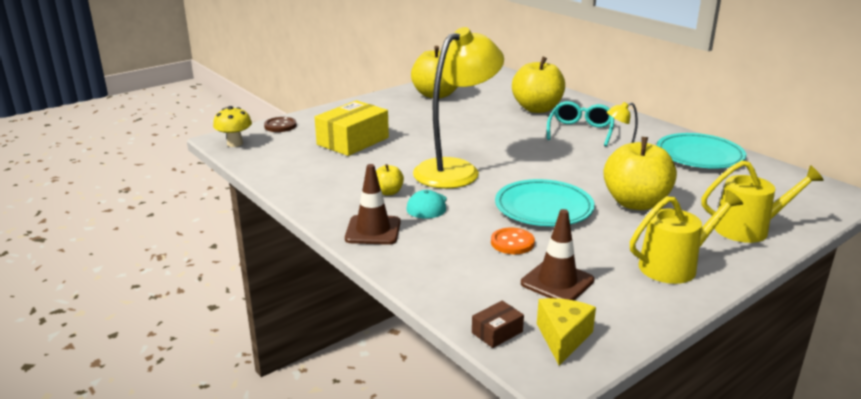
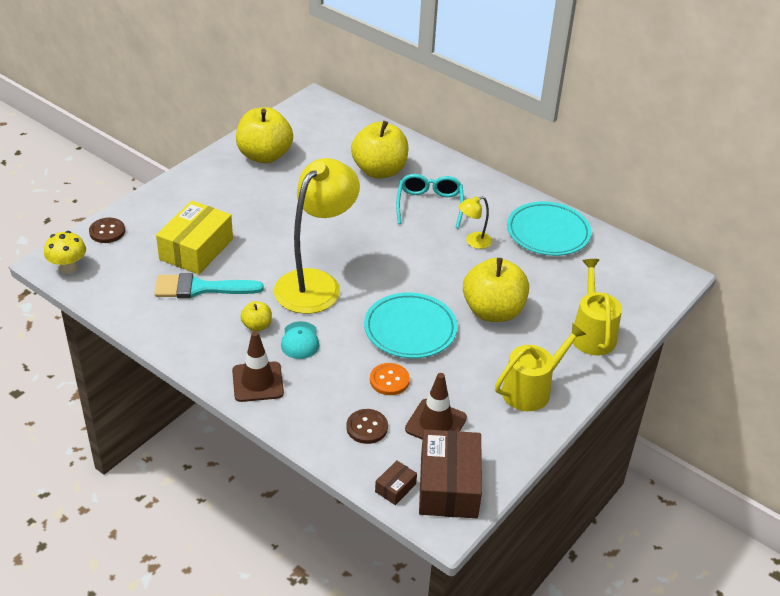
camera: 15 degrees left, 15 degrees up
(345, 164) = (200, 288): none -> turquoise brush
(477, 277) = (367, 427): none -> brown button
(562, 338) = (449, 485): yellow cheese -> brown box
(747, 229) = (592, 334): yellow watering can -> yellow watering can turned 75 degrees counterclockwise

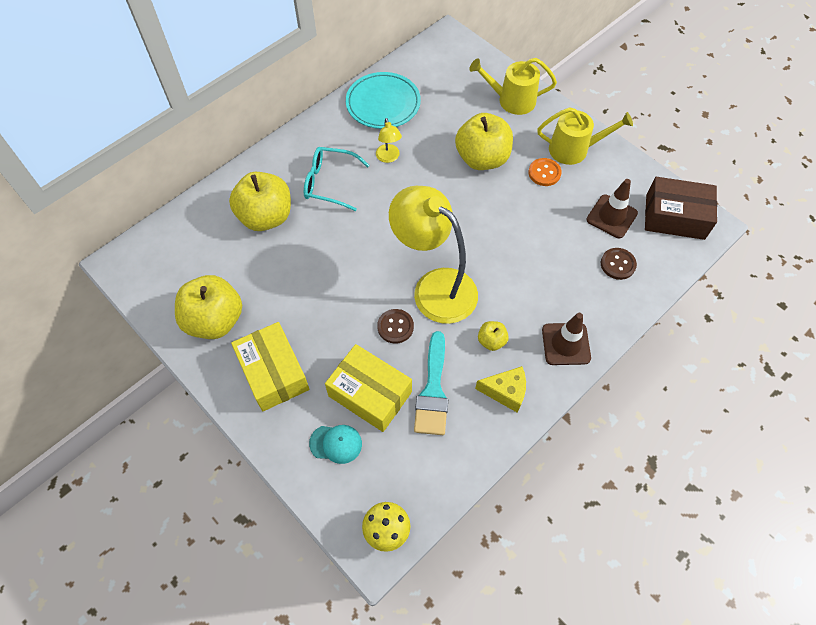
camera: 80 degrees left, 20 degrees up
(107, 231) = (326, 490): brown button -> brown button (395, 327)
(200, 337) = (505, 392): none -> yellow cheese
(215, 192) = (273, 373): none -> yellow box
(300, 340) = (512, 306): turquoise cap -> turquoise cap (336, 443)
(389, 380) = (563, 242): orange button -> orange button (544, 173)
(395, 488) = (680, 252): brown box -> none
(410, 329) = (501, 220): turquoise plate -> none
(531, 390) = (573, 149): yellow watering can -> yellow watering can turned 120 degrees clockwise

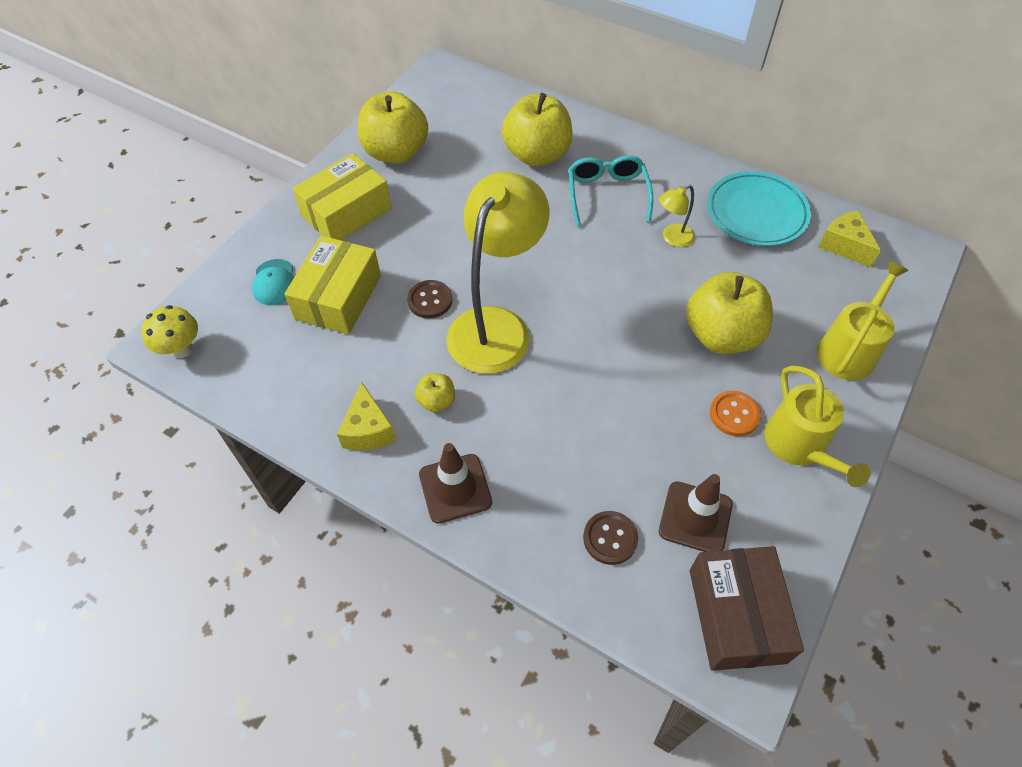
camera: 75 degrees right, 5 degrees down
(429, 70) = (844, 246): none -> yellow cheese
(433, 391) = (354, 354): turquoise brush -> none
(512, 100) = (849, 350): yellow watering can -> yellow watering can turned 45 degrees clockwise

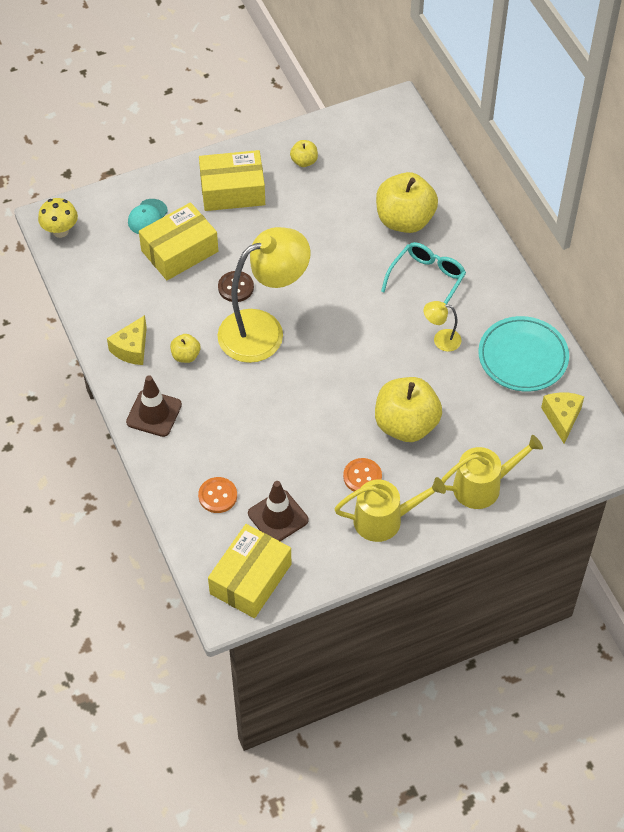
camera: 35 degrees right, 0 degrees up
(396, 152) = (304, 161): yellow apple -> yellow apple, size x0.46
(610, 538) = (217, 496): brown button -> orange button
(736, 615) = (250, 579): brown box -> yellow box
(799, 446) = (384, 519): yellow watering can -> yellow watering can turned 120 degrees counterclockwise

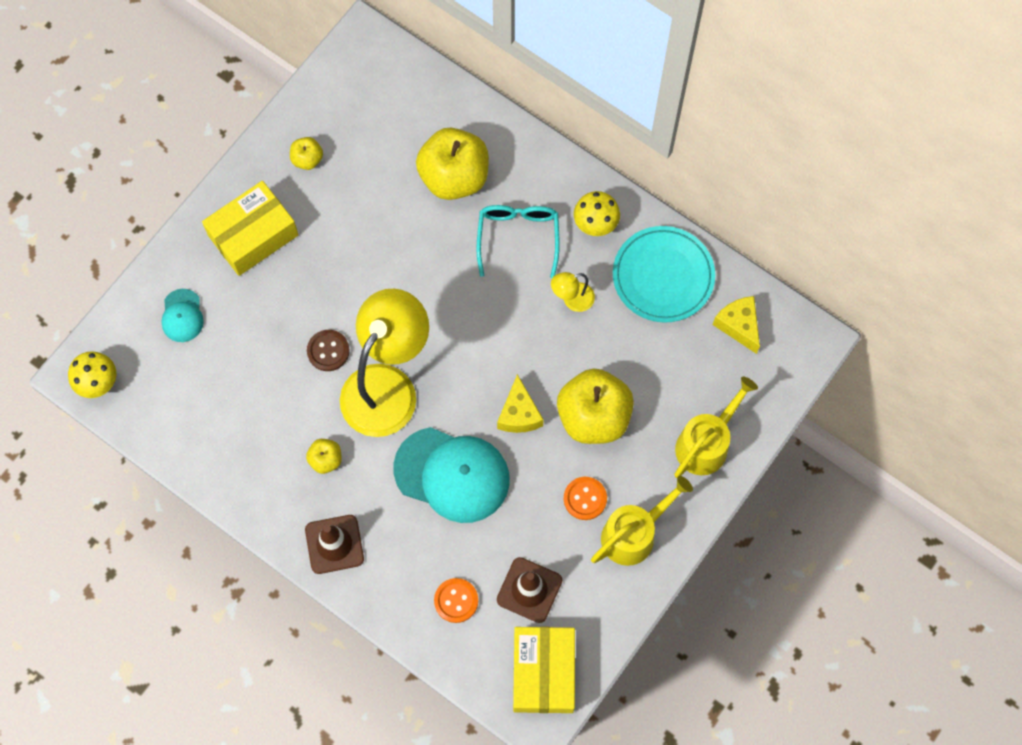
camera: 30 degrees left, 15 degrees up
(132, 349) = (264, 482): yellow cheese -> yellow cheese (519, 414)
(179, 251) = (242, 339): yellow box -> none
(272, 411) = (452, 474): none -> turquoise cap
(492, 298) = (595, 224): none -> yellow mushroom

